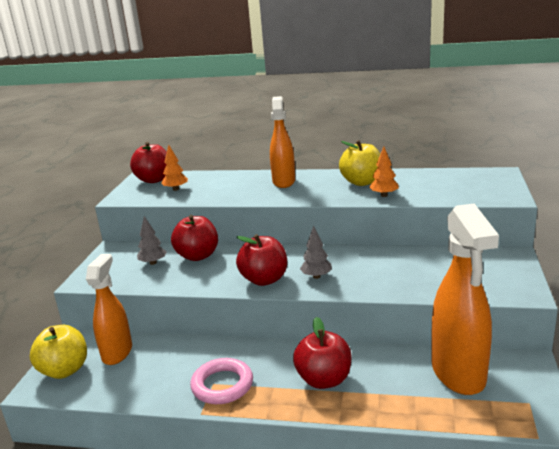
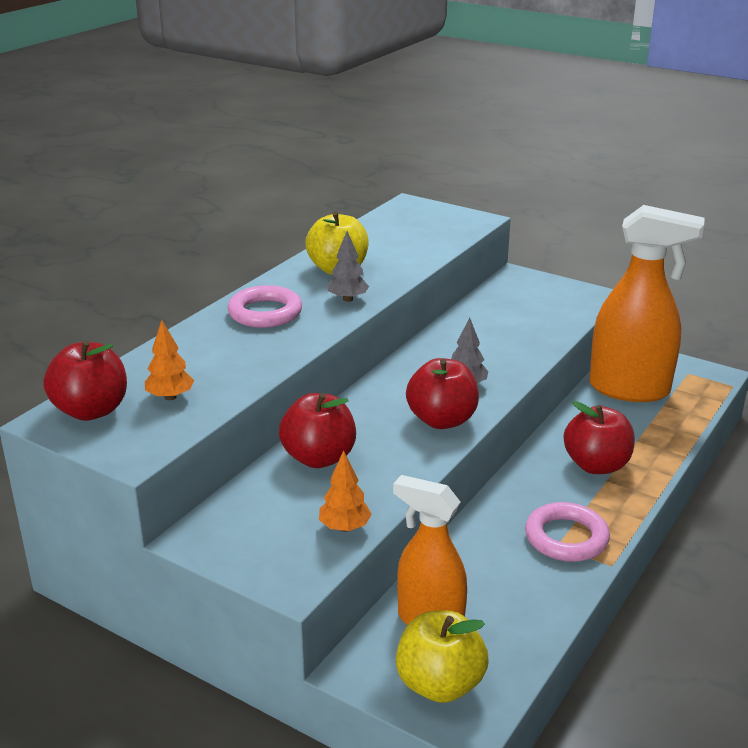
camera: 70 degrees left, 5 degrees up
(153, 263) = (299, 501): grey tree -> grey tree (348, 299)
(284, 182) = (265, 313): orange spray bottle -> pink ring
(384, 195) = (395, 269): orange tree -> orange tree (344, 527)

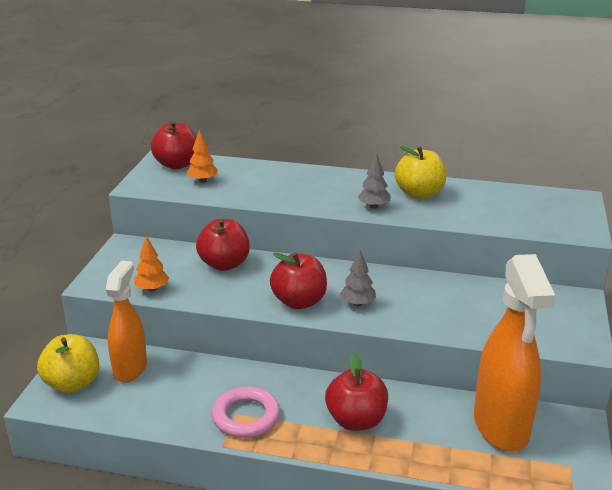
camera: 70 degrees right, 0 degrees up
(265, 313) = (329, 184): pink ring -> none

